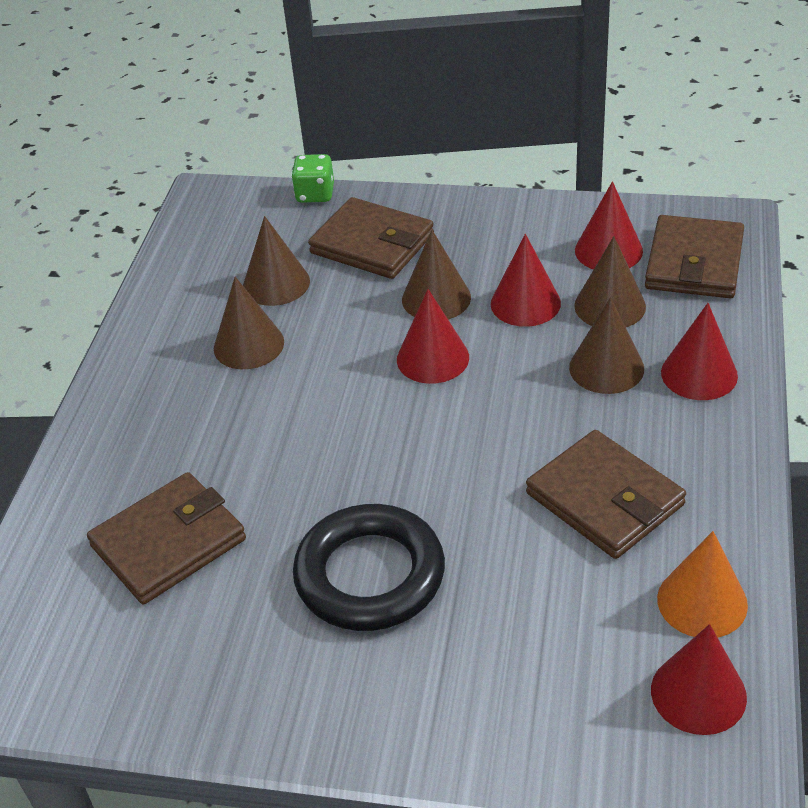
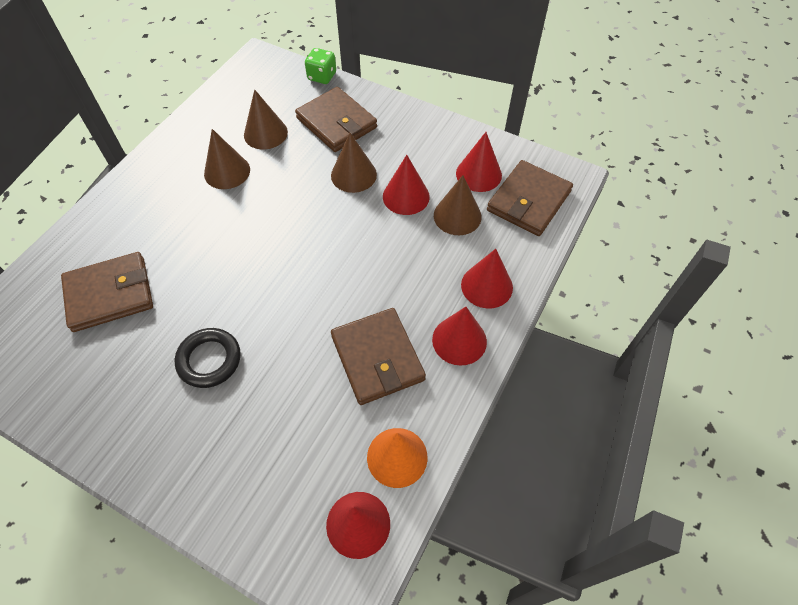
camera: 15 degrees right, 15 degrees up
(370, 575) = (209, 360): black ring -> black ring, size x0.65
(432, 358) = (328, 217): red cone -> red cone (459, 340)
(606, 368) = (430, 261): brown cone -> none

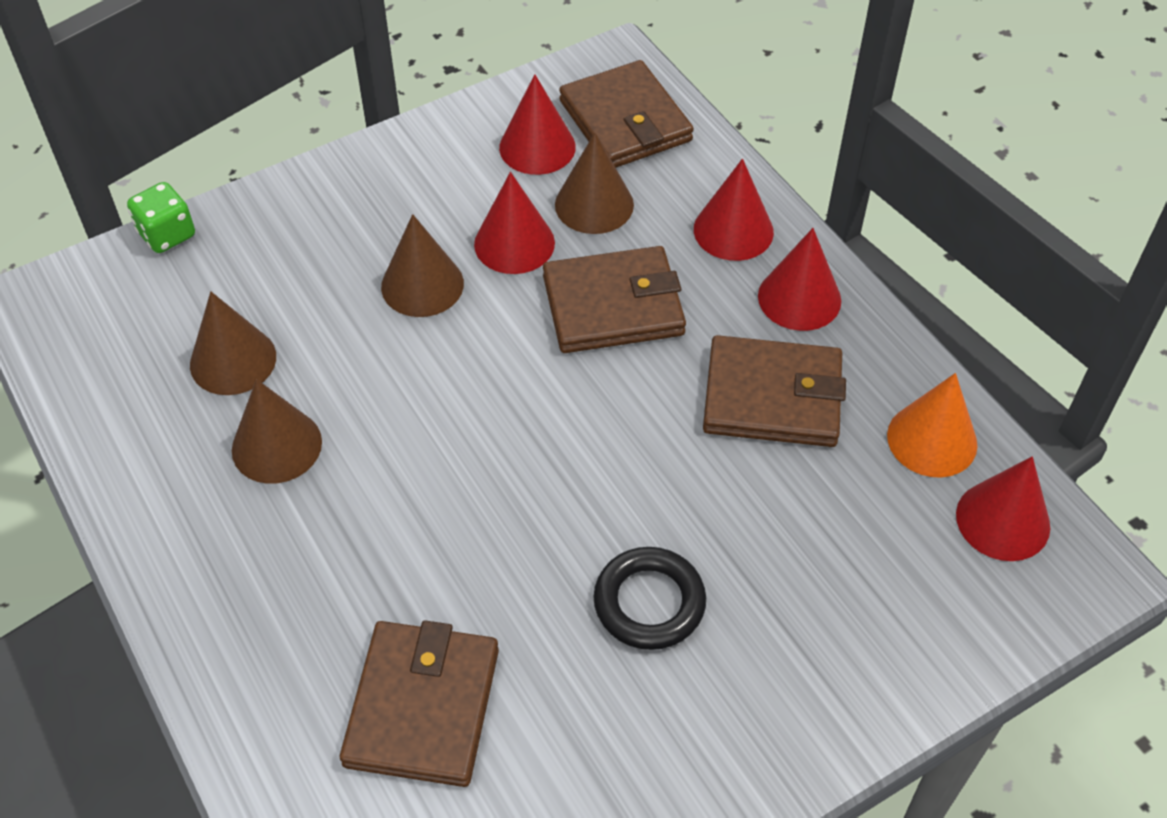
camera: 60 degrees left, 5 degrees down
(336, 123) = (293, 259): brown wallet -> brown wallet (613, 305)

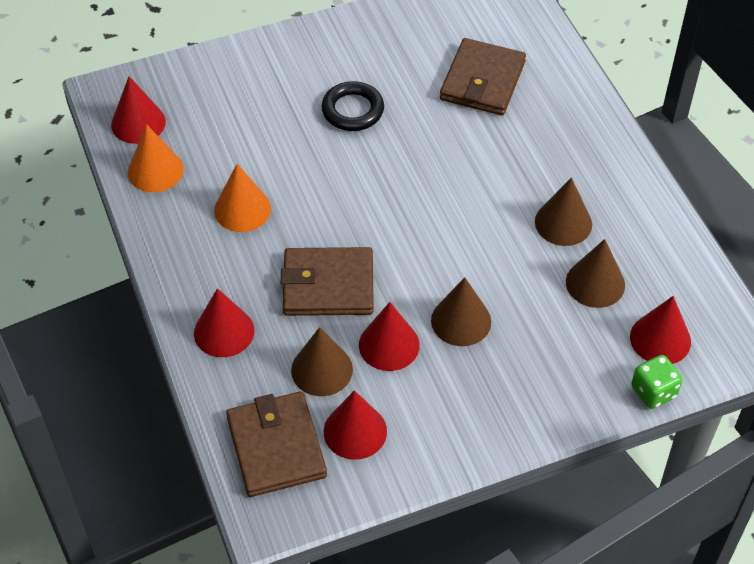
camera: 170 degrees left, 0 degrees up
(772, 397) = (242, 209): brown wallet -> orange cone
(799, 298) = (197, 272): red cone -> red cone (660, 339)

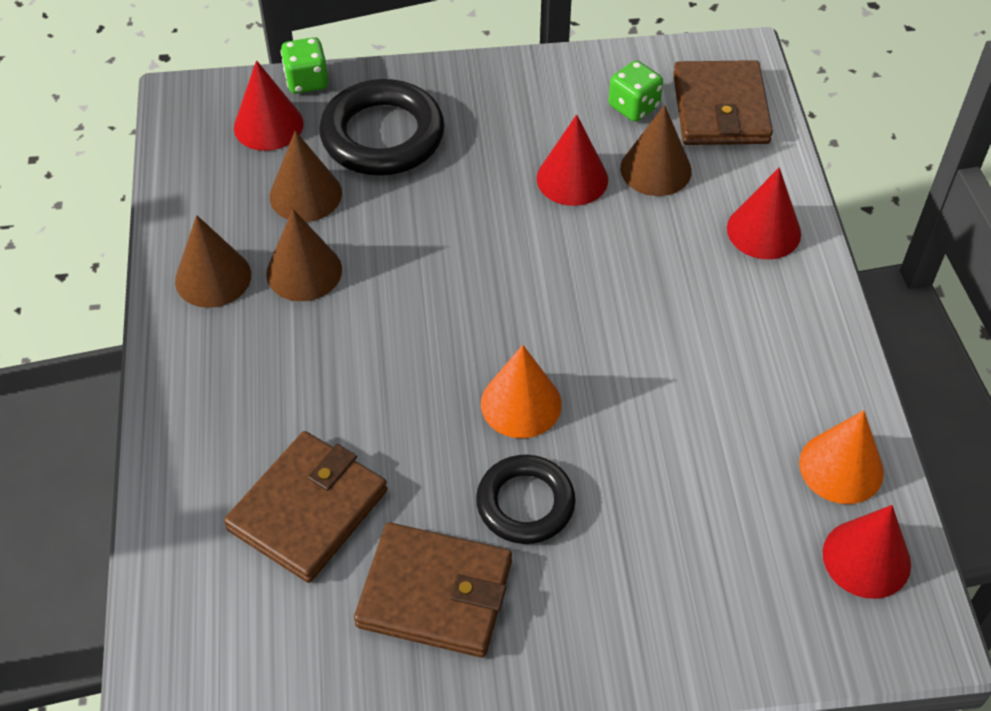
camera: 165 degrees left, 0 degrees up
(242, 209) = (720, 379): orange cone -> orange cone (521, 404)
(328, 285) = (626, 257): brown wallet -> brown wallet (435, 593)
(355, 431) = (633, 106): red cone -> green dice
(461, 321) = (480, 187): brown cone -> brown cone (213, 277)
(561, 350) = (382, 135): none -> black ring

